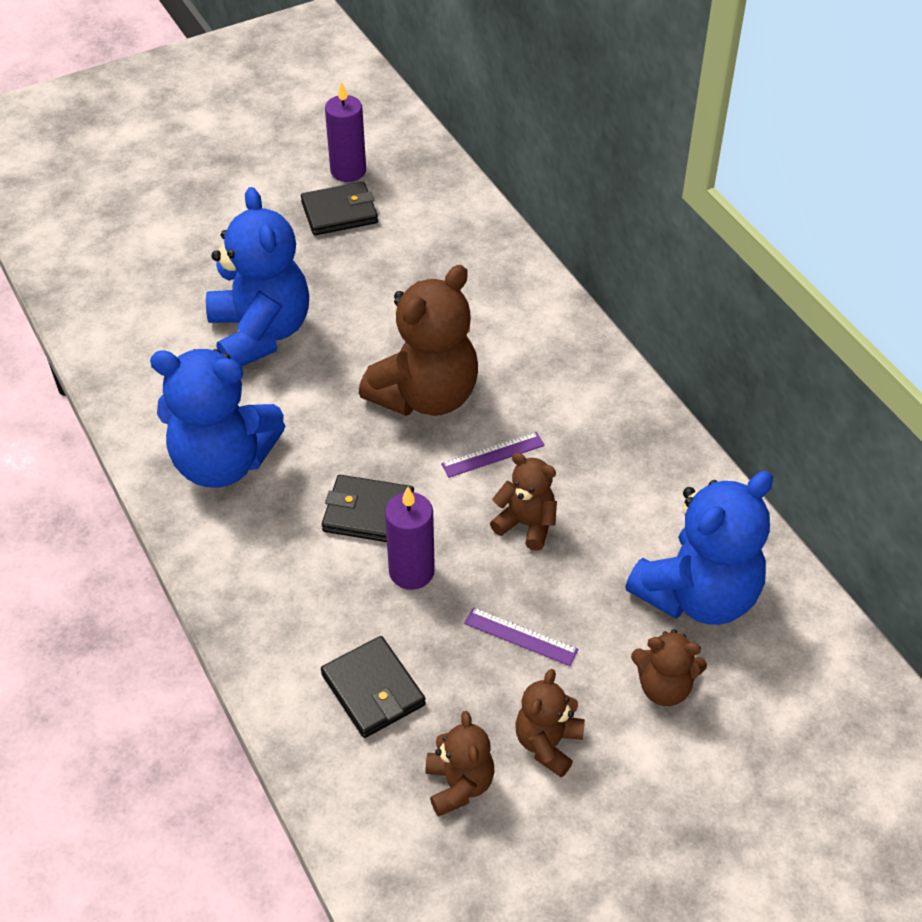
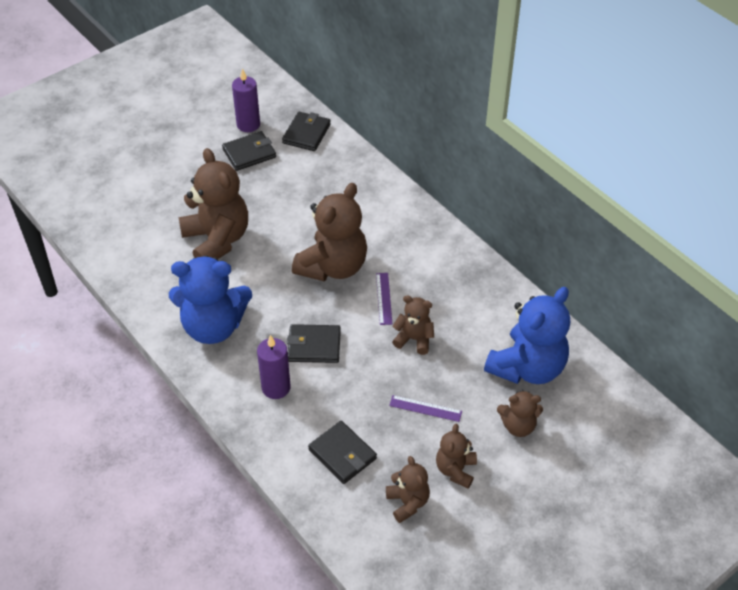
camera: 10 degrees left, 0 degrees up
(261, 333) = (217, 240): blue teddy bear -> brown teddy bear
(411, 571) = (349, 378): purple candle -> purple candle (276, 387)
(431, 194) = (306, 134): none -> black wallet
(493, 454) = (383, 298): purple ruler -> purple ruler turned 60 degrees counterclockwise

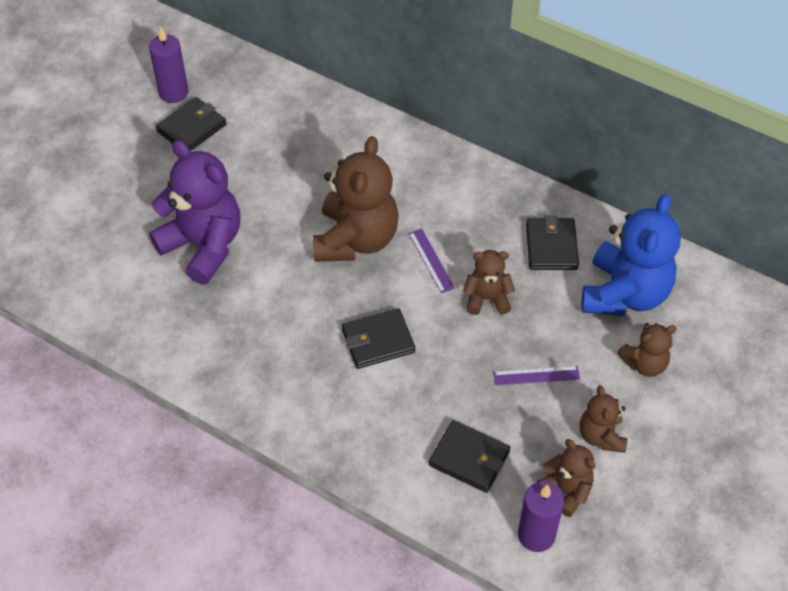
camera: 20 degrees left, 5 degrees up
(213, 327) = (249, 354): blue teddy bear -> none
(217, 240) = (203, 246): brown teddy bear -> purple teddy bear
(276, 387) = (357, 404): purple candle -> purple candle (536, 535)
(306, 134) = (249, 85): black wallet -> black wallet (551, 246)

